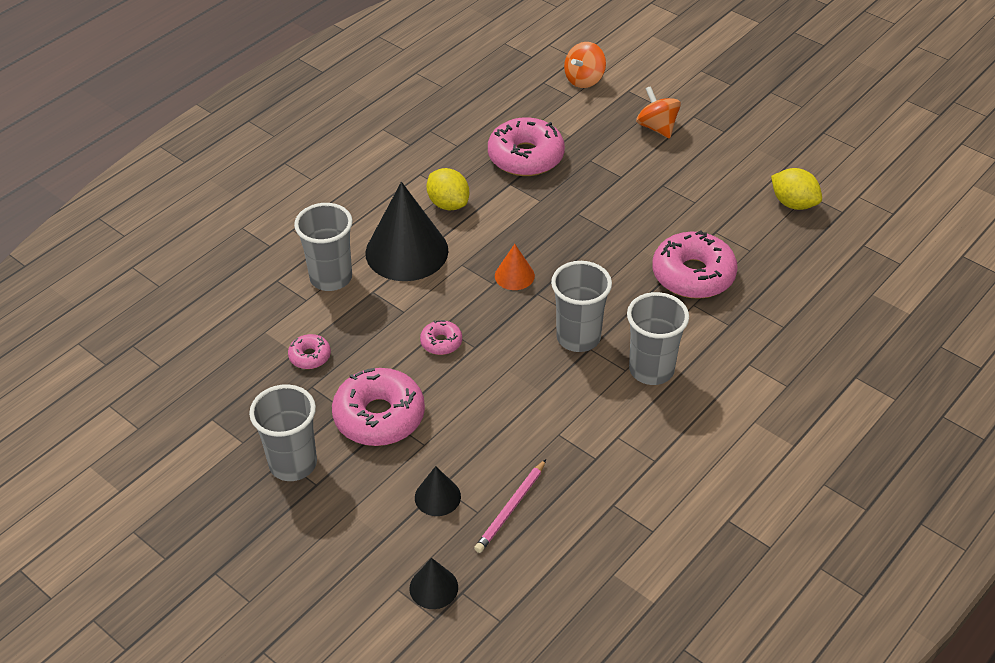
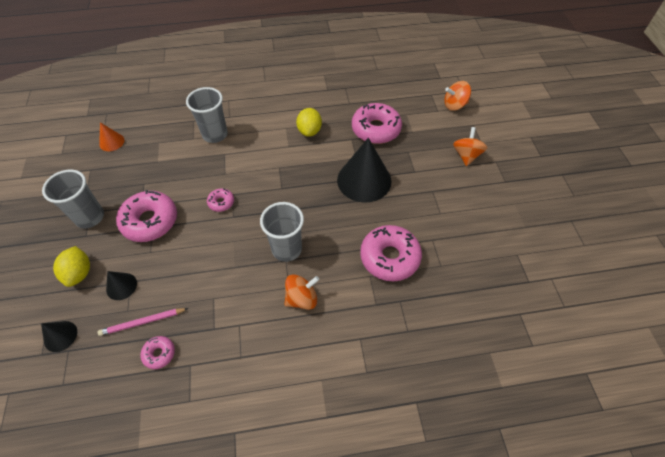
camera: 40 degrees right, 10 degrees up
(310, 356) = (160, 168): pink donut -> pink donut (159, 354)
(406, 251) = (262, 143): black cone -> black cone (364, 180)
(514, 275) = (296, 191): orange cone -> orange cone (111, 142)
(651, 370) = (302, 298): grey cup -> orange spinning top
(793, 203) = (501, 254): yellow lemon -> yellow lemon (79, 273)

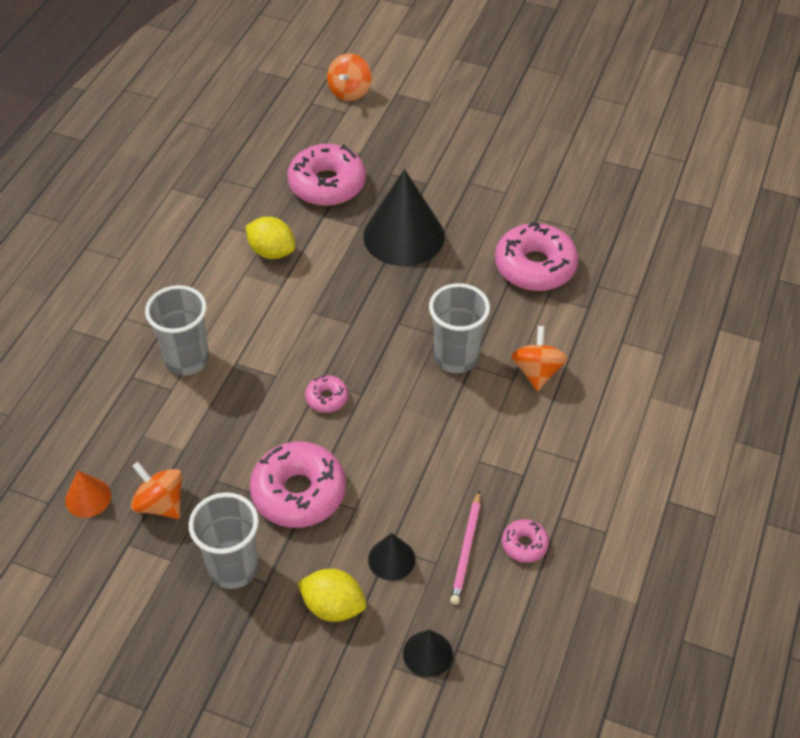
camera: 60 degrees left, 5 degrees down
(466, 155) = (439, 125): orange spinning top -> orange spinning top (160, 503)

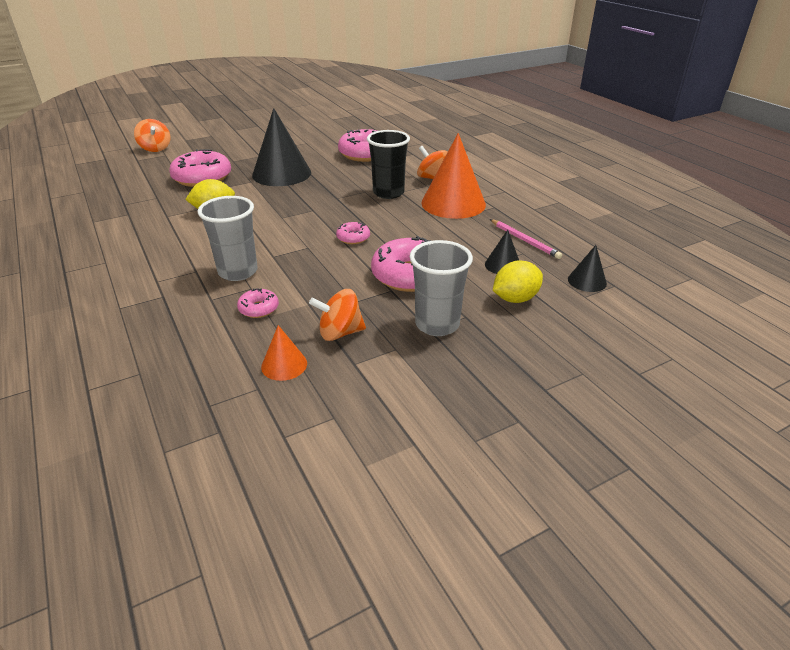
camera: 50 degrees left, 15 degrees down
(456, 357) = (388, 193): grey cup -> black cup
(491, 432) = (453, 203): none -> orange cone
(524, 544) = (541, 224): pink donut -> pink donut (259, 308)

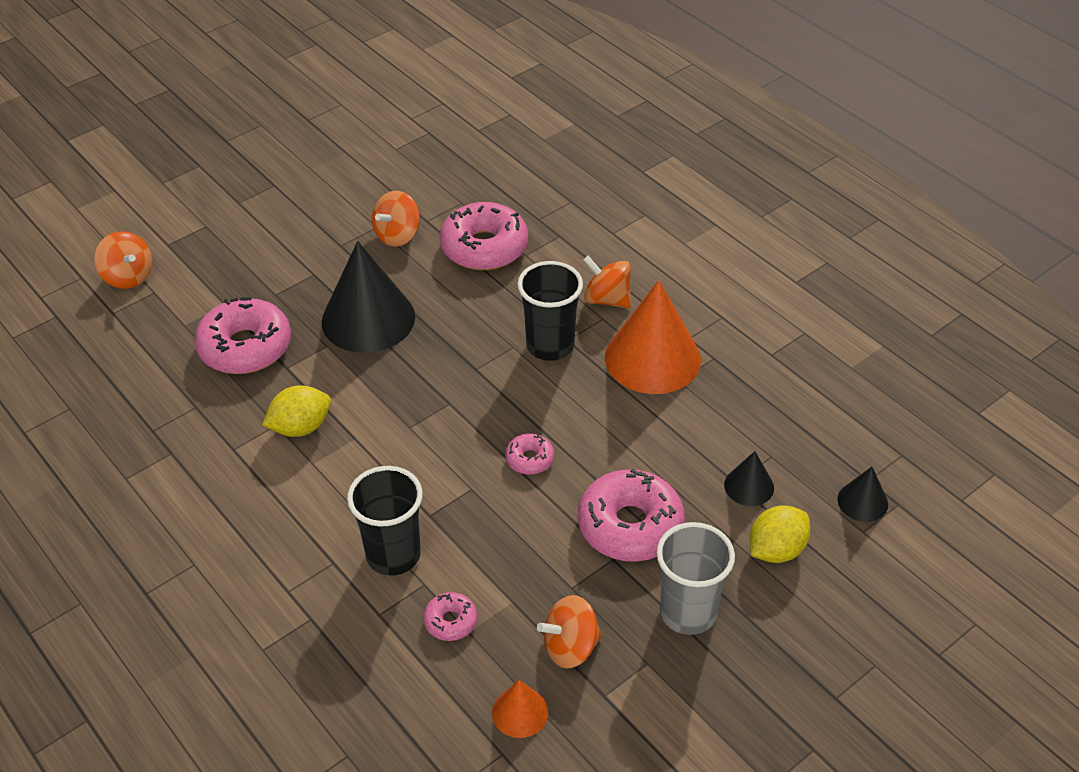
camera: 10 degrees left, 10 degrees up
(238, 272) = (393, 555): grey cup -> black cup
(316, 146) = (397, 235): none -> orange spinning top
(524, 240) = (769, 429): pink pencil -> none

